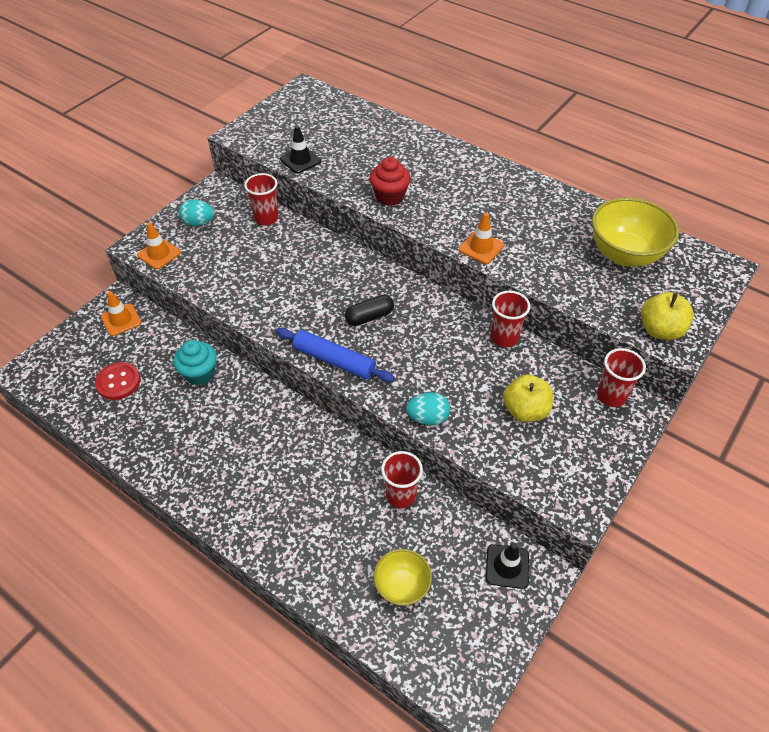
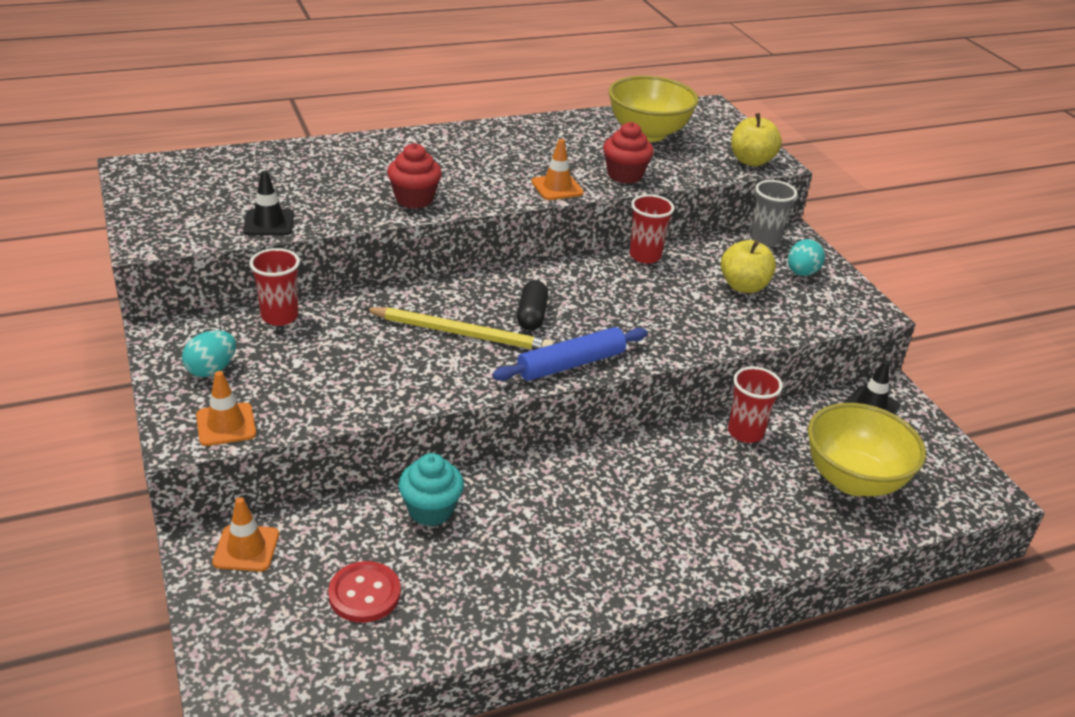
camera: 60 degrees left, 15 degrees down
(319, 295) = (461, 333): none -> yellow pencil
(402, 586) = (853, 480): yellow bowl -> yellow bowl, size x1.71
(428, 418) = (705, 341): turquoise egg -> turquoise egg (801, 273)
(542, 271) = (625, 175): none -> red cupcake
(611, 396) = (765, 239): red cup -> grey cup

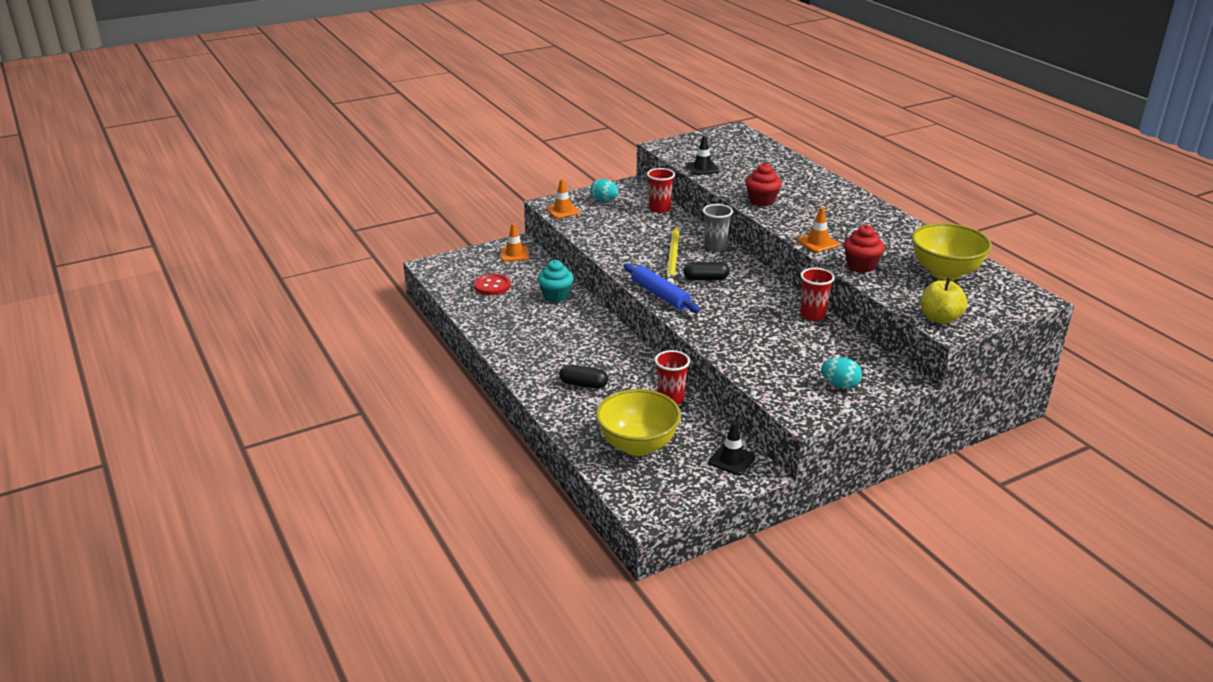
camera: 85 degrees right, 5 degrees down
(707, 512) = (583, 384): none -> black capsule
(743, 286) = (799, 357): yellow apple -> none
(765, 239) = (883, 368): grey cup -> grey cup (715, 247)

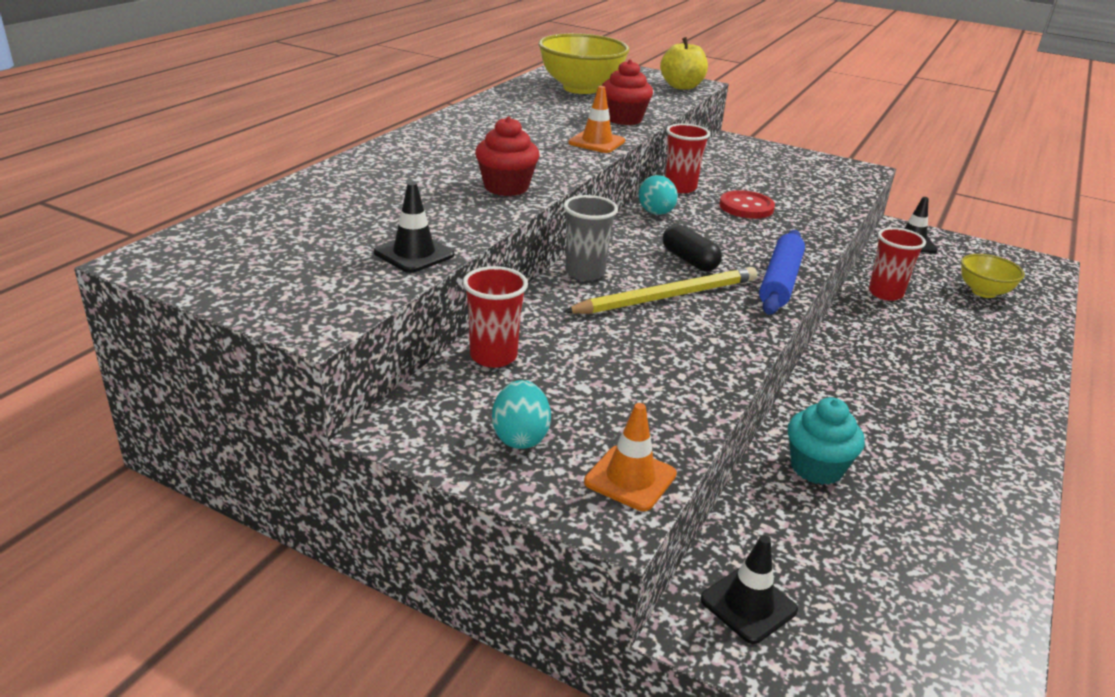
camera: 125 degrees left, 0 degrees up
(492, 286) = (897, 570): red button -> red button (746, 207)
(514, 254) = (748, 605): orange traffic cone -> black traffic cone
(583, 384) = (961, 357): black capsule -> none
(637, 445) = (983, 292): yellow bowl -> yellow bowl, size x0.59
(840, 385) = (787, 162): turquoise egg -> turquoise egg (656, 213)

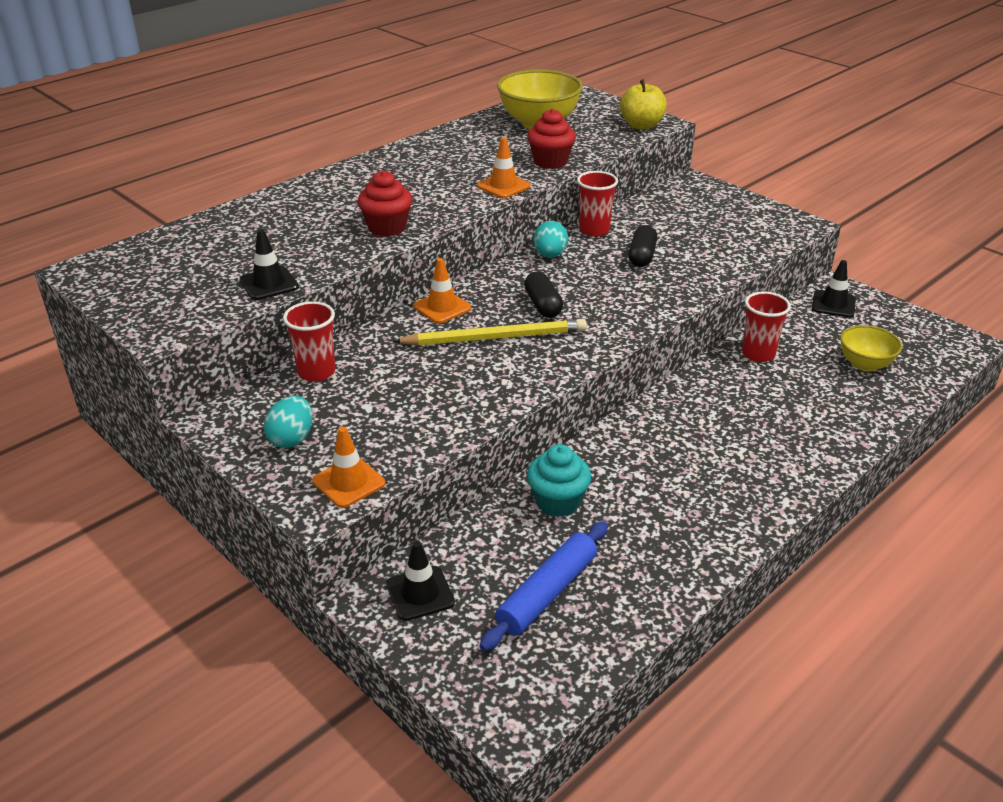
camera: 20 degrees right, 5 degrees up
(585, 272) = (442, 307): grey cup -> orange traffic cone
(746, 207) = (642, 256): red button -> black capsule
(780, 281) = (609, 335): blue rolling pin -> blue rolling pin (547, 593)

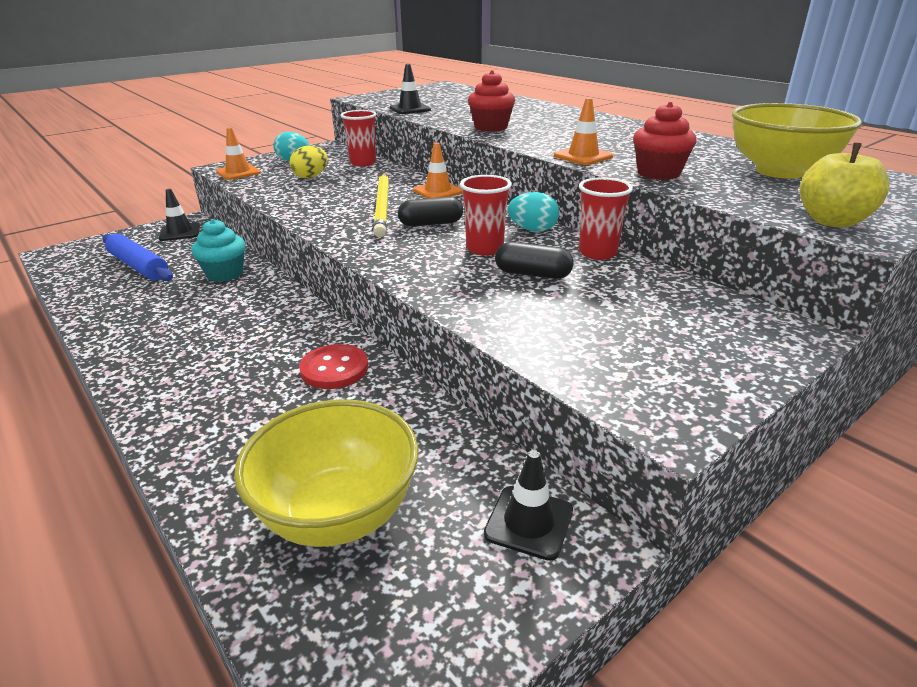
camera: 95 degrees right, 5 degrees down
(378, 407) = (311, 176): none -> yellow egg
(722, 388) = (334, 369): none -> red button
(758, 354) = (397, 408): red cup -> red cup (484, 249)
(865, 364) = (338, 514): yellow bowl -> yellow bowl, size x1.71

